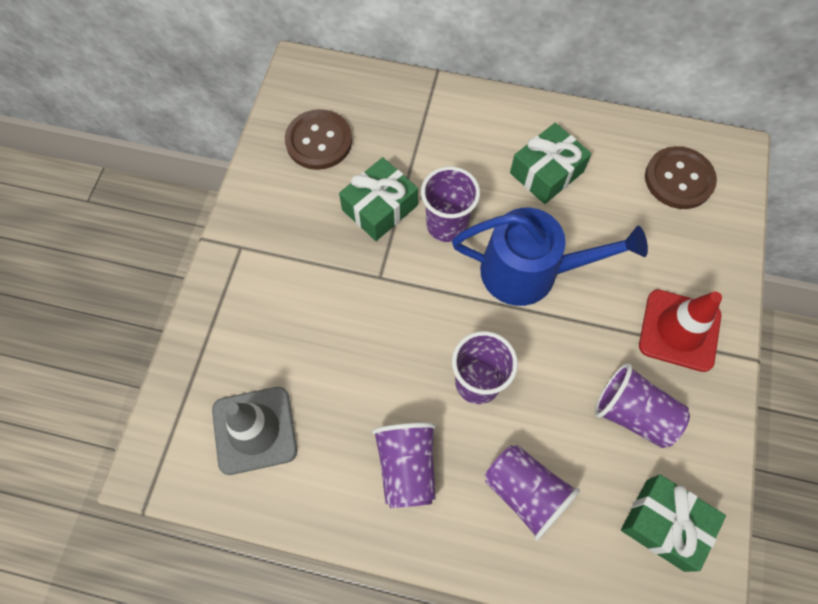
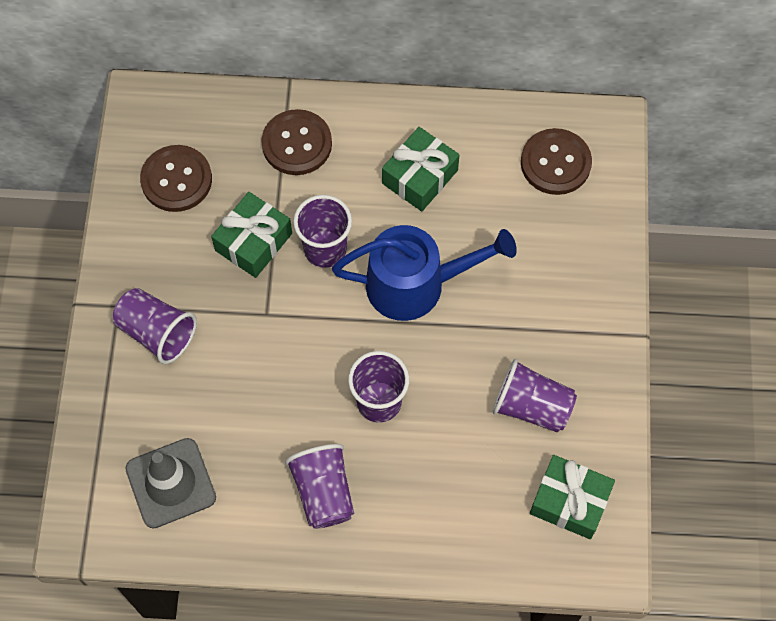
camera: 10 degrees left, 0 degrees up
(435, 126) = (297, 144): none -> brown button
(525, 492) = (438, 495): purple cup -> purple cup (157, 332)
(679, 330) = (568, 319): red traffic cone -> none

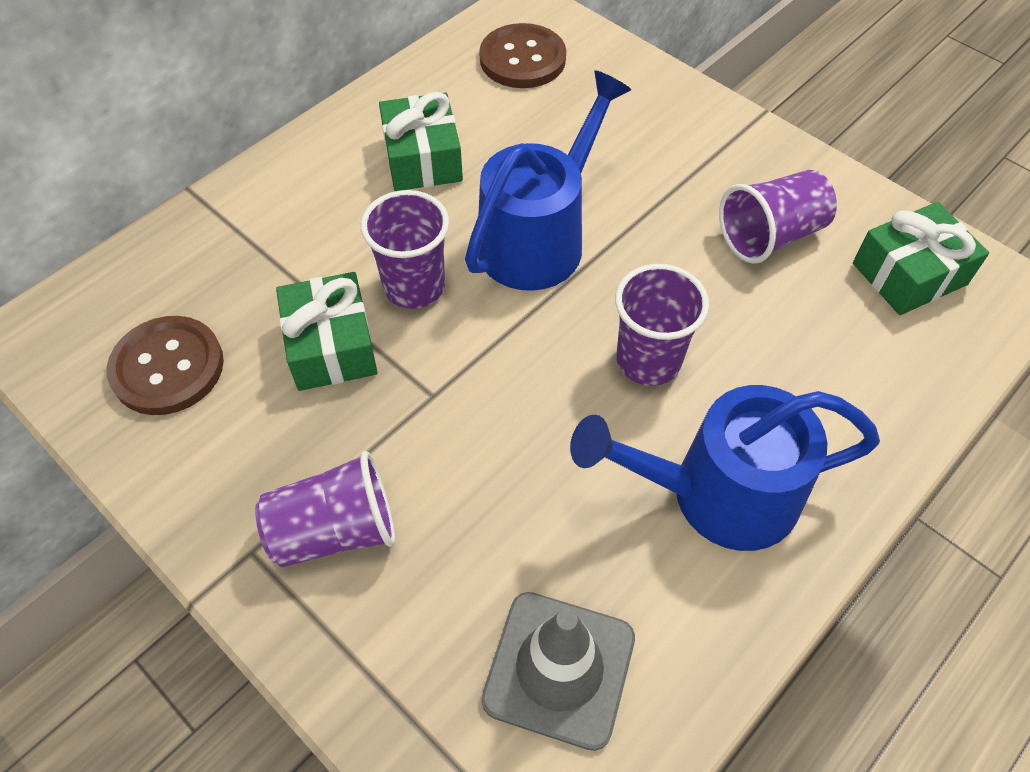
camera: 50 degrees left, 10 degrees down
(297, 144) = (265, 229): brown button -> none
(323, 492) = (718, 494): purple cup -> blue watering can

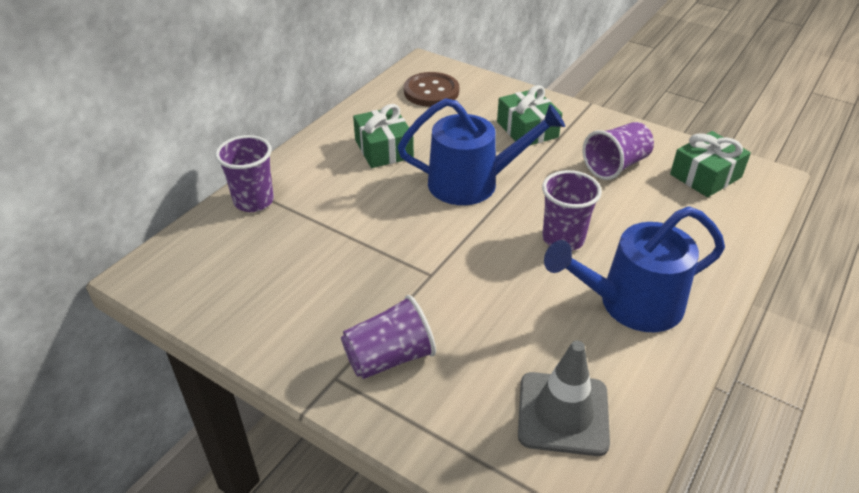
camera: 10 degrees left, 15 degrees down
(167, 367) = (246, 281): brown button -> none
(331, 346) = (355, 256): green gift -> green gift (527, 129)
(414, 287) = (400, 217): purple cup -> purple cup (254, 201)
(539, 238) = (472, 183): blue watering can -> blue watering can turned 60 degrees clockwise

